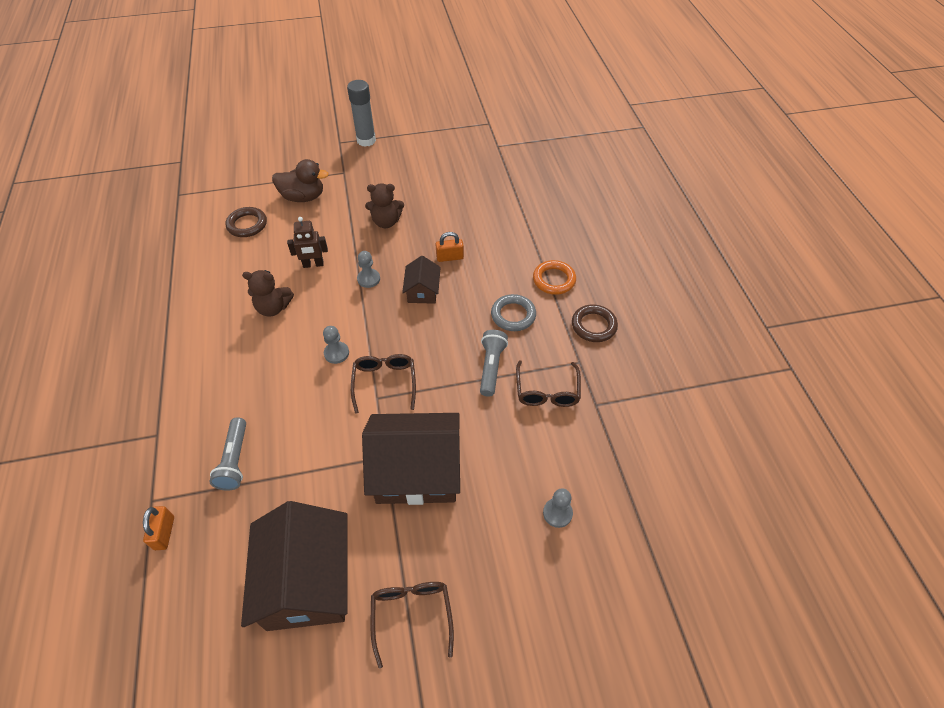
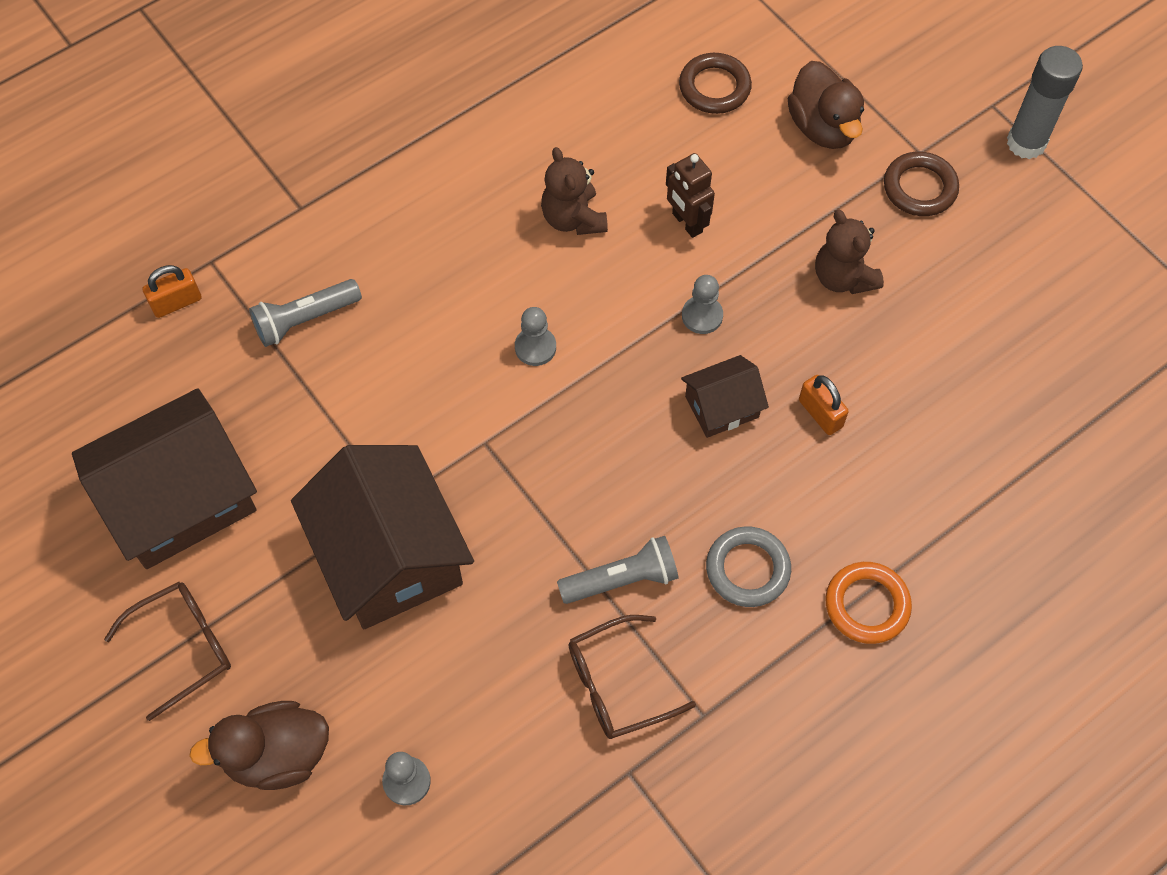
camera: 65 degrees right, 10 degrees up
(384, 383) = (516, 440): brown glasses -> none
(511, 581) = (277, 755): none -> brown duck
(593, 326) = (796, 711): brown ring -> brown ring (919, 188)

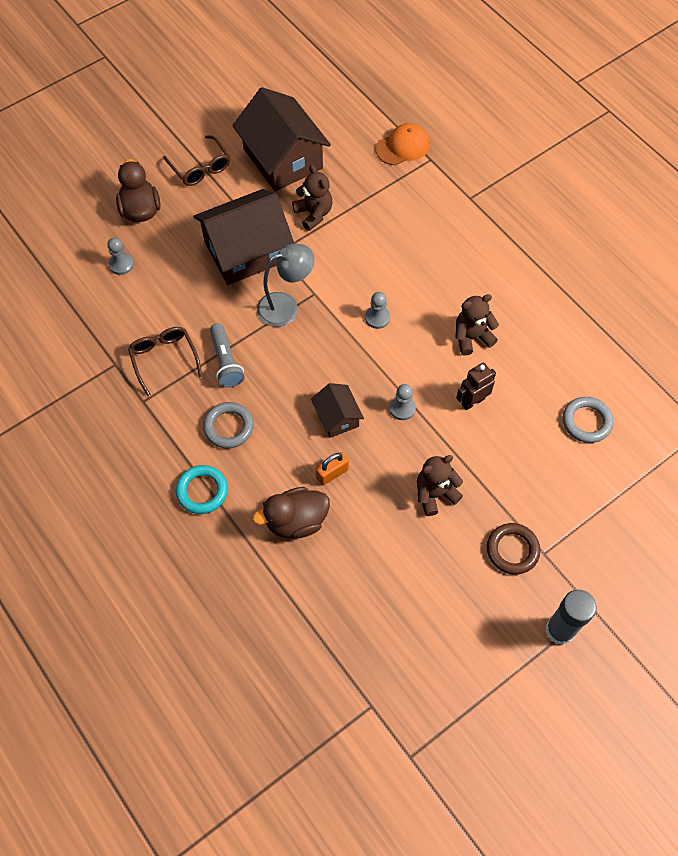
camera: 90 degrees right, 0 degrees up
(176, 302) = (402, 146): orange padlock -> orange cap
(305, 319) = (393, 205): grey flashlight -> none
(313, 445) = (313, 214): none -> brown teddy bear
(510, 486) = (286, 306): none -> grey lamp
(714, 87) = (586, 421): brown ring -> grey ring
(823, 127) = (559, 489): brown duck -> brown duck (296, 521)
(867, 605) = (202, 491): orange ring -> turquoise ring

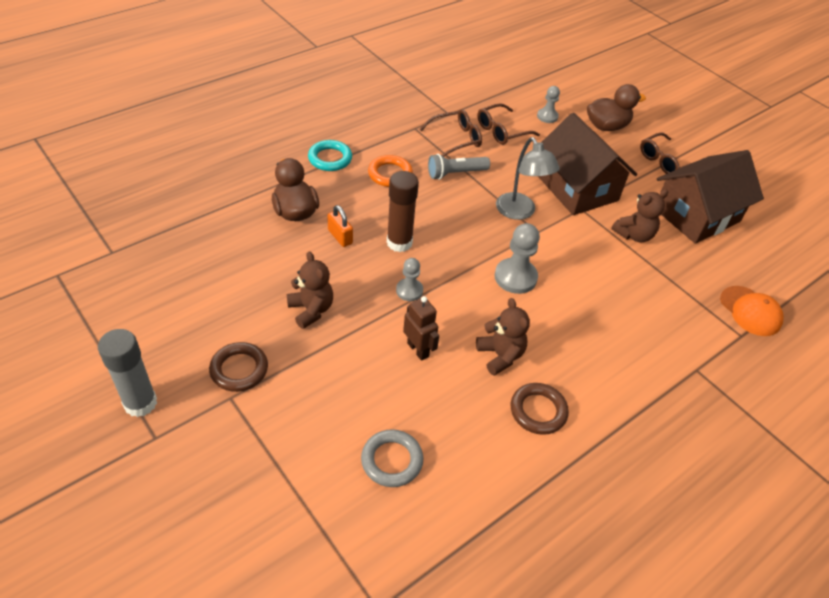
camera: 85 degrees right, 15 degrees down
(149, 312) = (502, 131): none -> brown glasses
(228, 427) = (390, 174): grey ring -> orange ring
(337, 417) = (399, 242): brown house -> brown glue stick
(377, 318) = (515, 277): grey pawn -> grey pawn, size x1.62
(525, 314) = (538, 411): none -> brown ring

